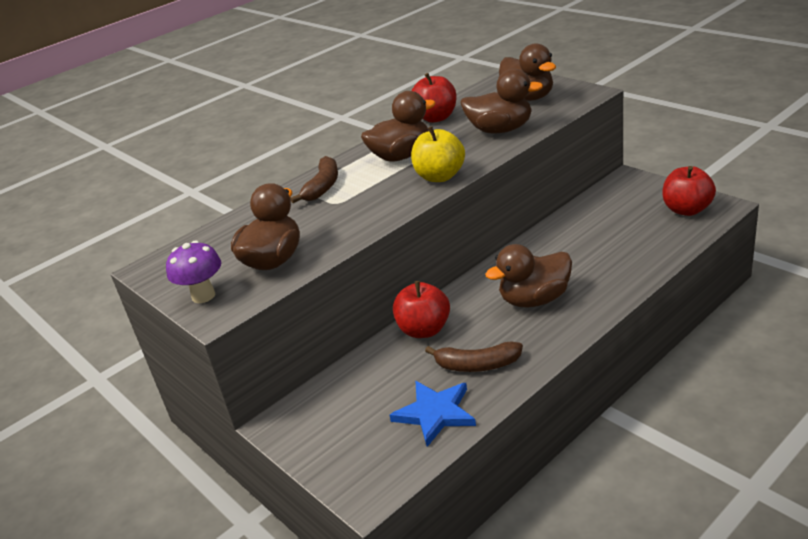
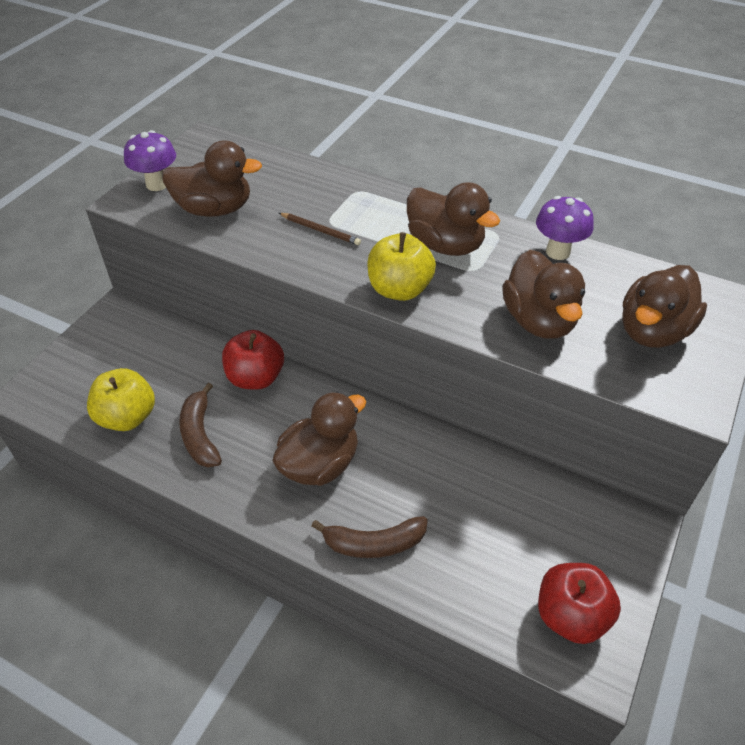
camera: 65 degrees right, 15 degrees up
(323, 186) = (363, 202): brown banana -> brown banana (374, 543)
(345, 207) = (320, 230): none -> brown pencil
(435, 413) = (127, 417): blue star -> yellow apple
(436, 118) = (558, 252): red apple -> purple mushroom
(534, 300) = (320, 464): brown duck -> brown duck turned 90 degrees clockwise

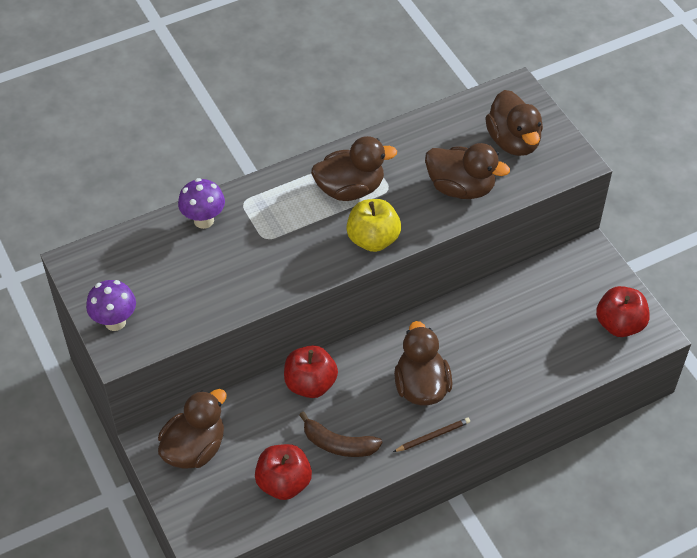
camera: 55 degrees left, 5 degrees up
(127, 417) = (284, 483): yellow apple -> red apple
(214, 209) = (186, 299): brown duck -> brown duck (194, 448)
(320, 230) = (271, 248): brown pencil -> brown pencil (433, 436)
(374, 543) = (504, 390): brown banana -> none
(558, 252) = (408, 136): purple mushroom -> purple mushroom (204, 220)

